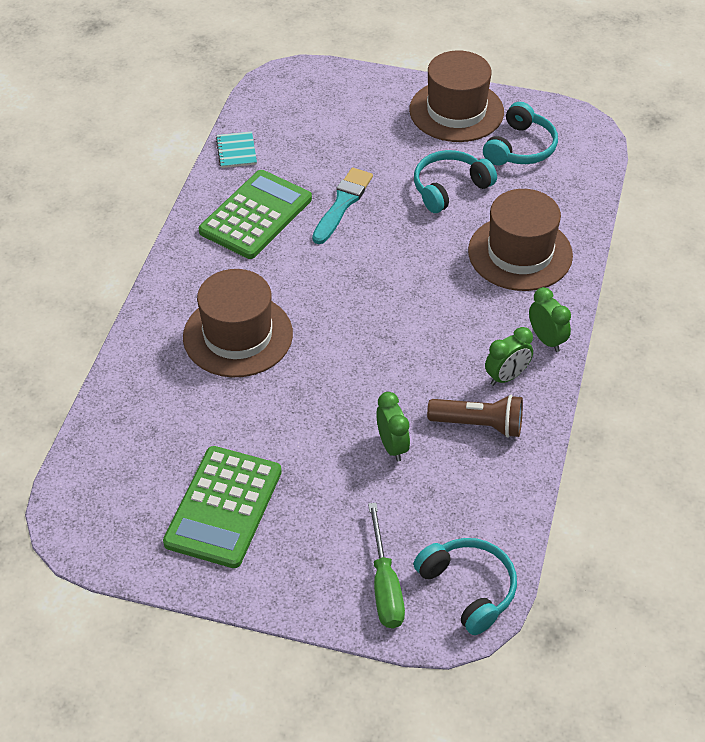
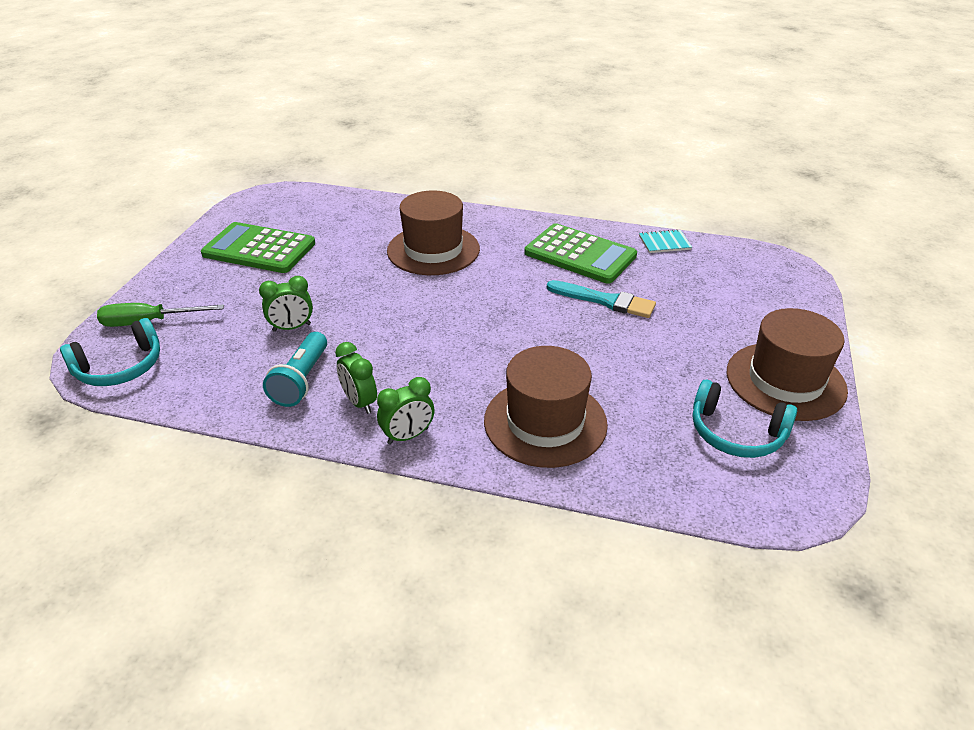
camera: 90 degrees right, 10 degrees down
(449, 188) = (645, 371): turquoise headphones -> none
(479, 425) = (301, 380): brown flashlight -> turquoise flashlight

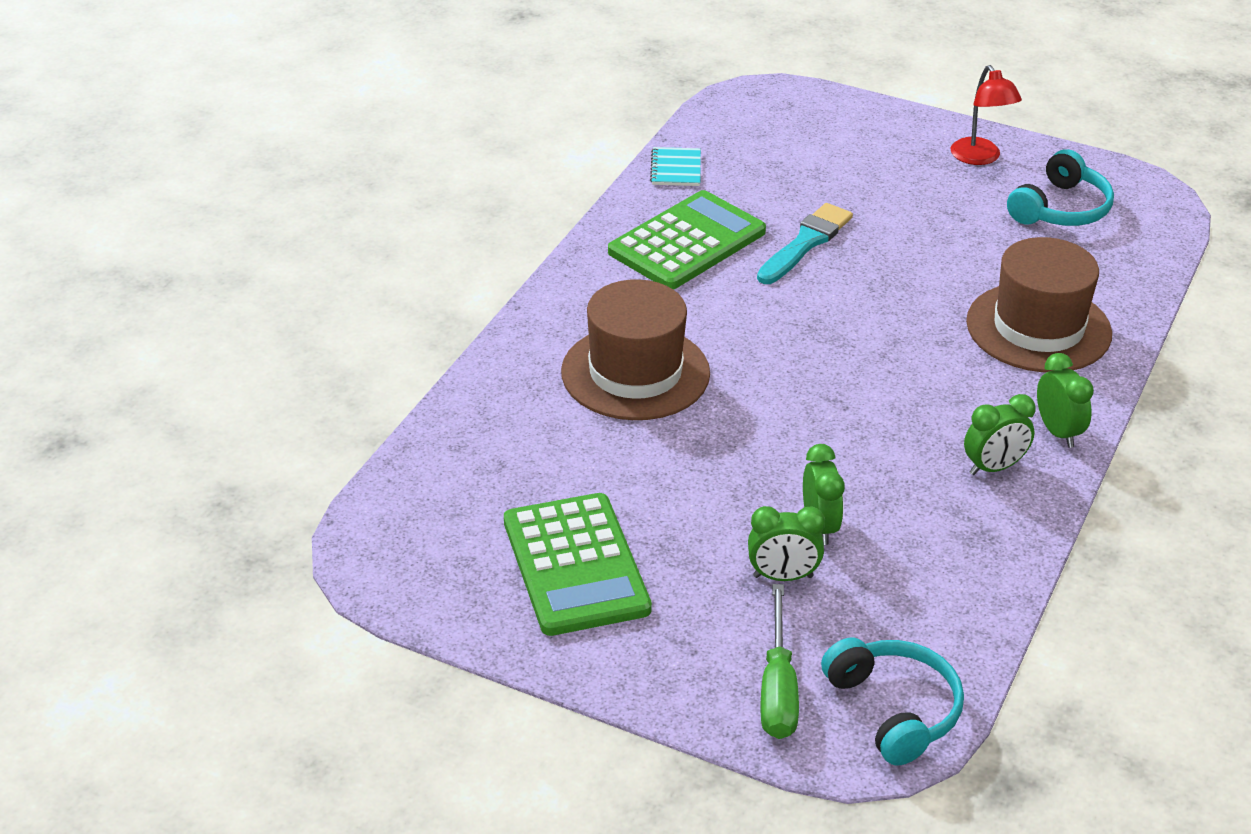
camera: 80 degrees left, 0 degrees up
(245, 317) = (783, 576): none -> green clock
(259, 249) = (576, 565): green calculator -> green calculator turned 45 degrees counterclockwise
(301, 380) = (944, 518): turquoise flashlight -> none
(785, 381) = (980, 158): brown hat -> red lamp

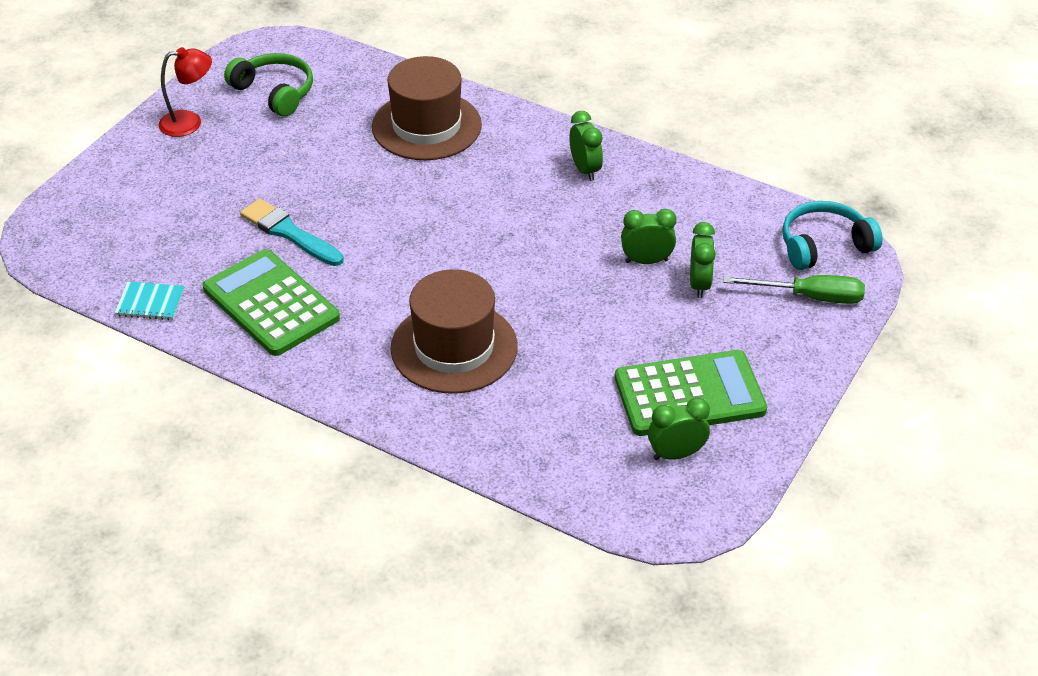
camera: 85 degrees left, 5 degrees up
(1058, 432) = (548, 135): green clock -> green clock (676, 454)
(1061, 209) = (275, 92): turquoise headphones -> green headphones

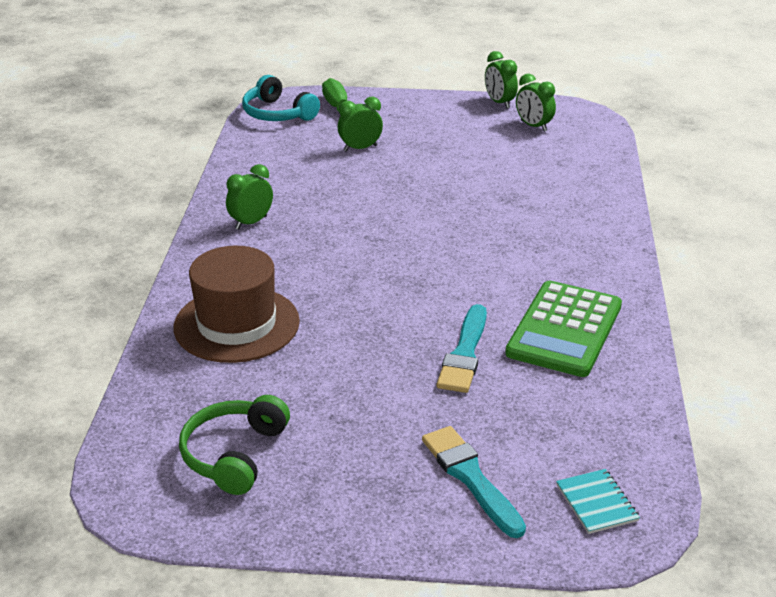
camera: 115 degrees left, 10 degrees down
(150, 302) = (634, 402): turquoise notebook -> turquoise notebook (596, 503)
(156, 187) = (470, 478): none -> turquoise brush
(189, 122) = (336, 503): red lamp -> none
(454, 347) = (523, 226): brown hat -> none
(646, 261) = (351, 172): green clock -> green clock (499, 103)
(689, 394) = (476, 132): green calculator -> none

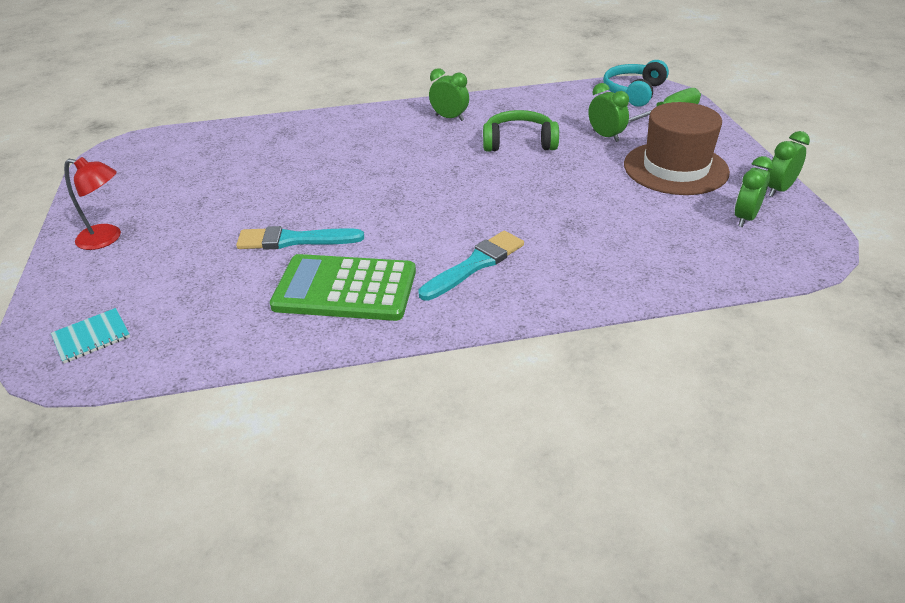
camera: 75 degrees right, 5 degrees up
(234, 454) = (162, 170): green headphones -> green headphones (519, 142)
(236, 324) = (310, 141): brown hat -> brown hat (675, 168)
(393, 501) = (107, 238): none -> red lamp
(470, 478) = (130, 268): turquoise brush -> turquoise brush (475, 264)

